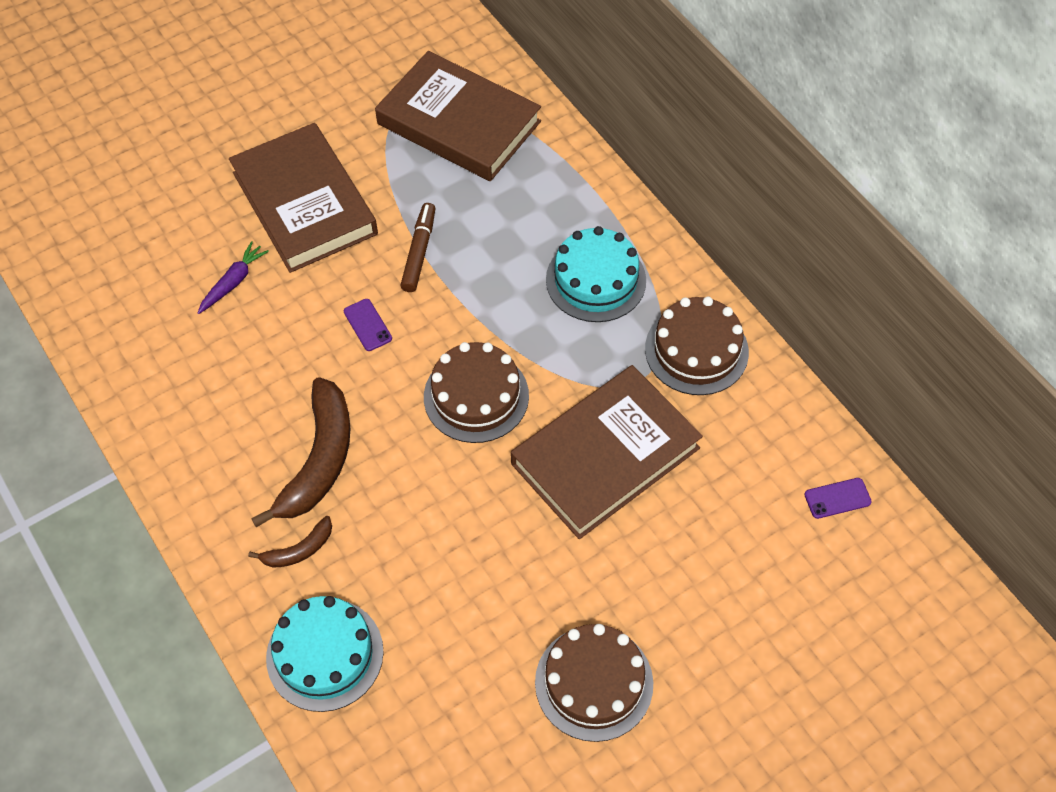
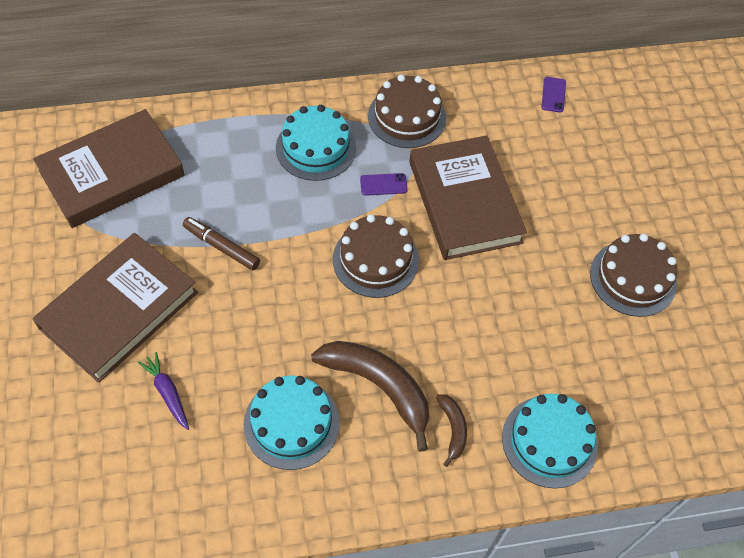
camera: 70 degrees left, 0 degrees up
(244, 398) = (291, 423): none -> turquoise cake
(304, 203) = (119, 310): brown book -> brown book turned 45 degrees counterclockwise
(367, 325) = (270, 308): purple phone -> purple phone (383, 184)

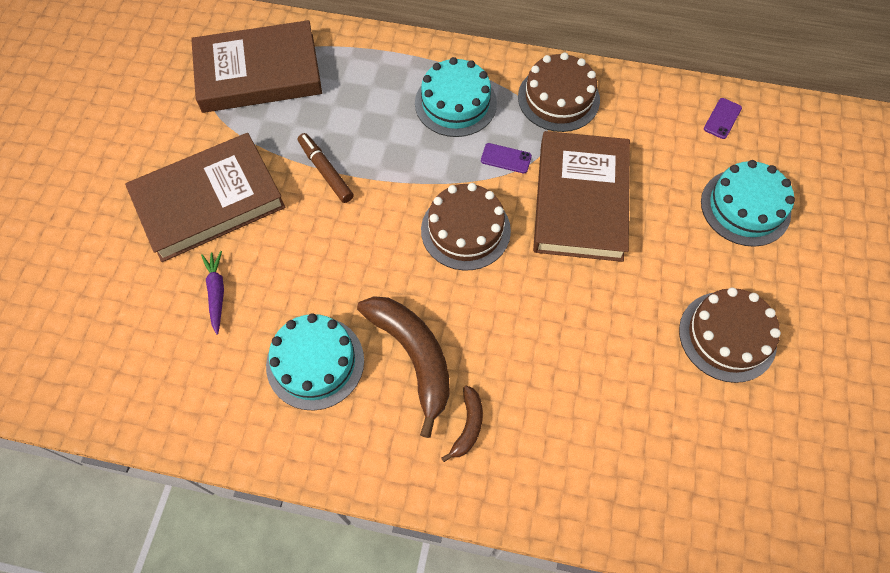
camera: 25 degrees right, 5 degrees up
(549, 441) = (562, 475): turquoise cake -> turquoise cake (745, 207)

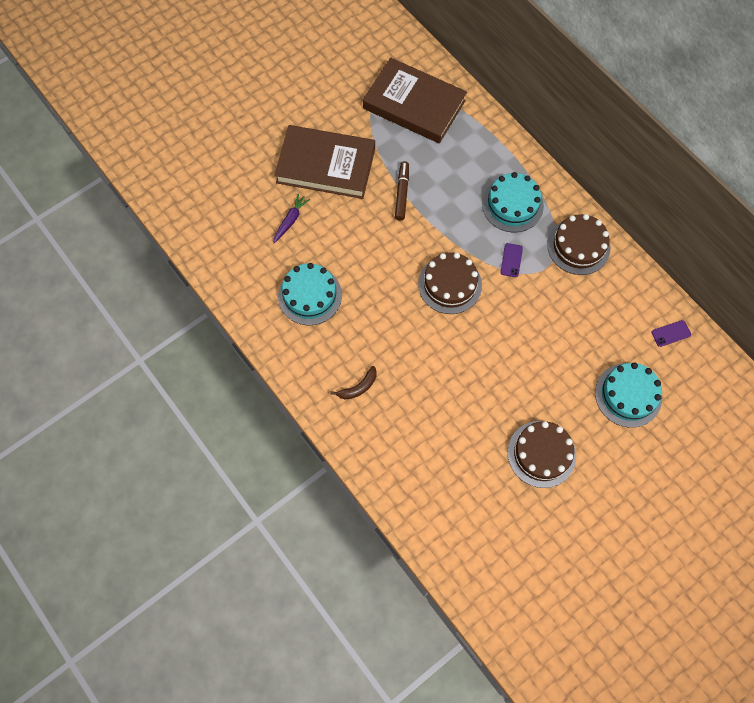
camera: 40 degrees right, 5 degrees up
(414, 357) = (361, 331): brown banana -> none
(506, 158) = (511, 260): purple phone -> purple phone turned 45 degrees clockwise
(580, 200) = (531, 316): brown book -> none

